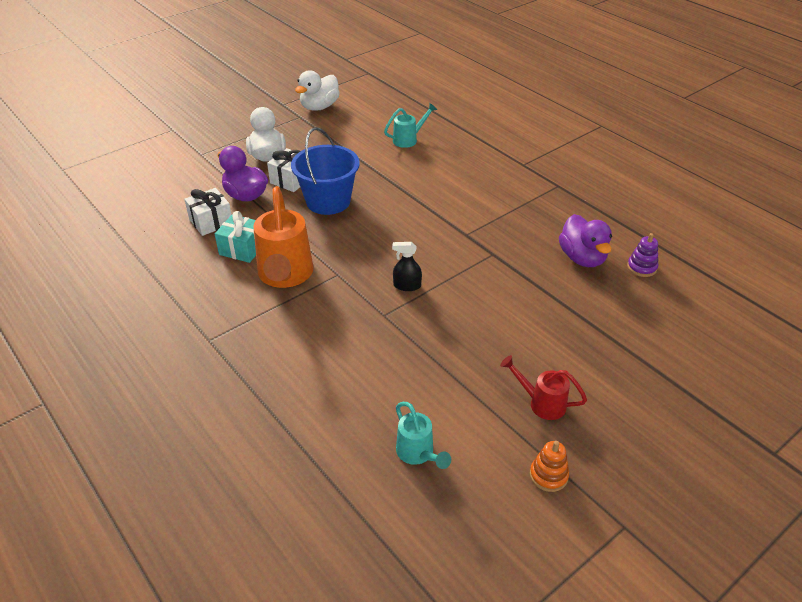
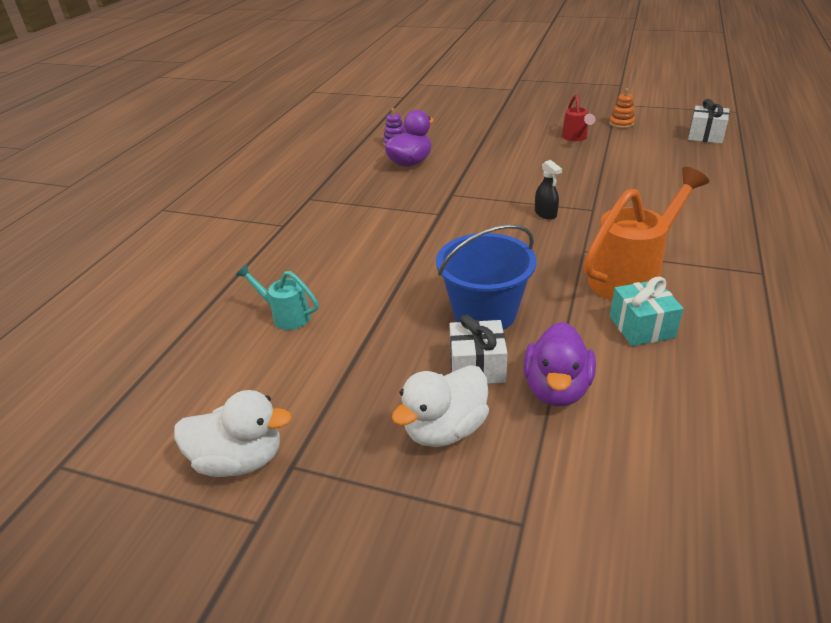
camera: 120 degrees left, 5 degrees down
(211, 222) = (641, 384): white gift -> white gift (705, 136)
(418, 454) = (677, 155): turquoise watering can -> none

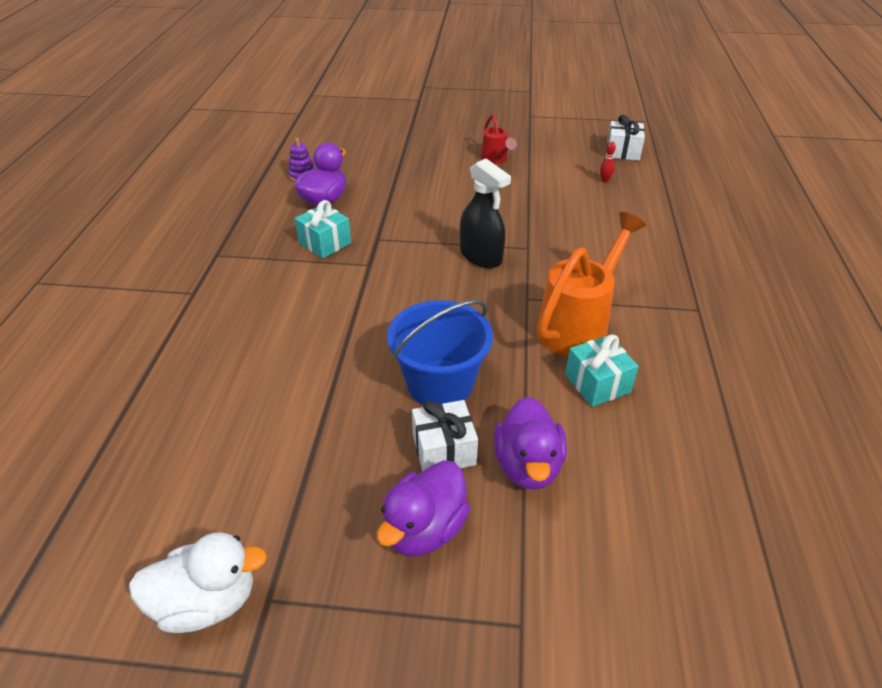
camera: 15 degrees left, 5 degrees up
(285, 316) = (221, 412): turquoise watering can -> none
(403, 195) = (325, 243): none -> turquoise gift
(445, 429) = (424, 529): white duck -> purple duck
(545, 213) = (481, 256): black spray bottle -> black spray bottle, size x1.75
(621, 123) = (539, 140): orange stacking toy -> none
(682, 158) = (605, 180): none -> red bowling pin

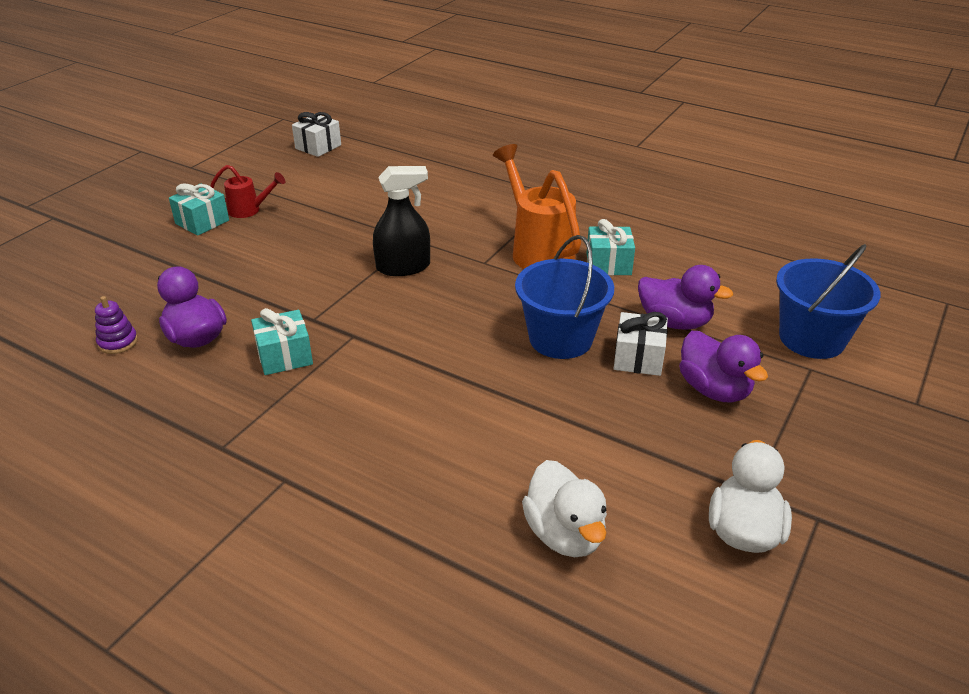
camera: 65 degrees left, 5 degrees down
(172, 461) = (565, 534): none -> white duck
(462, 148) = (202, 222): none -> turquoise gift
(589, 616) = (811, 339): none -> blue bucket
(605, 180) = (353, 170): red bowling pin -> none

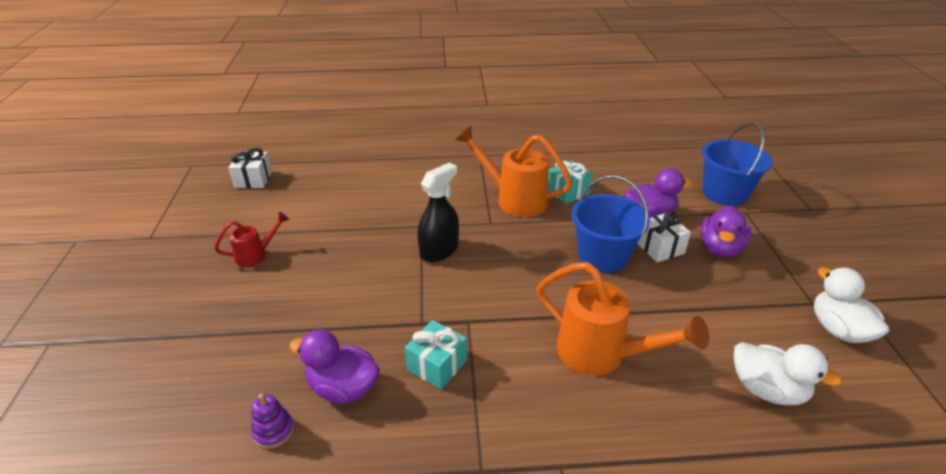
camera: 35 degrees left, 0 degrees up
(202, 222) = (223, 283): turquoise gift -> none
(437, 420) = (602, 355): none -> orange watering can
(714, 389) = (720, 248): purple duck -> purple duck turned 90 degrees clockwise

